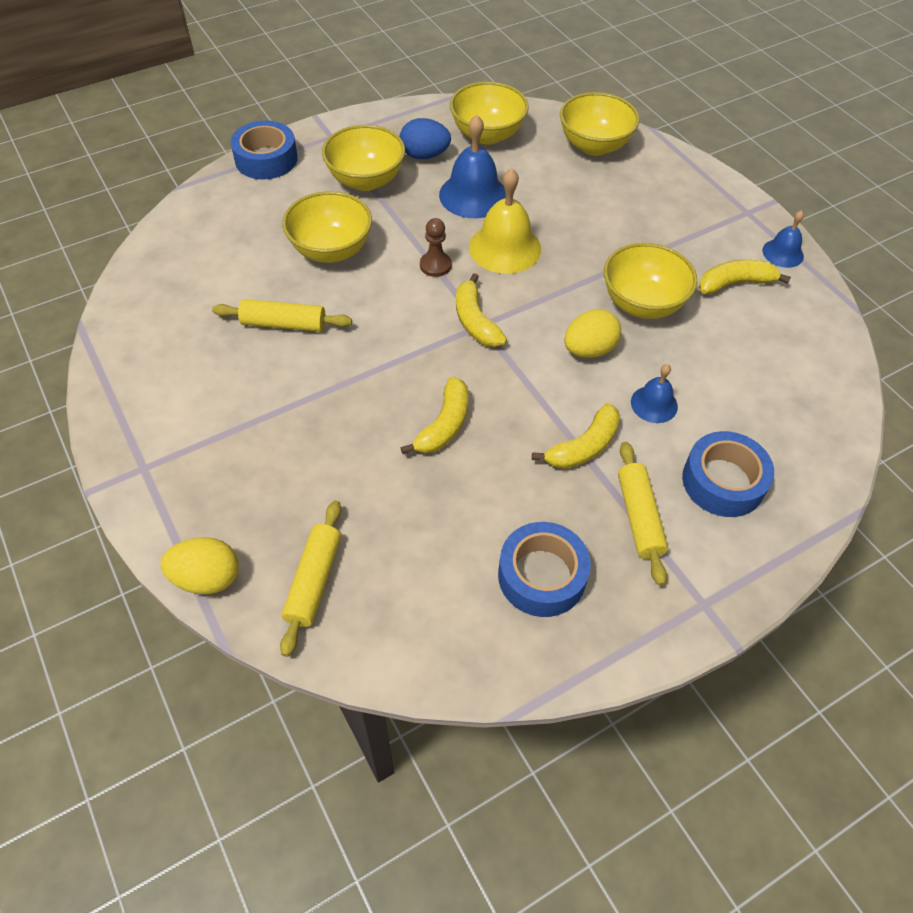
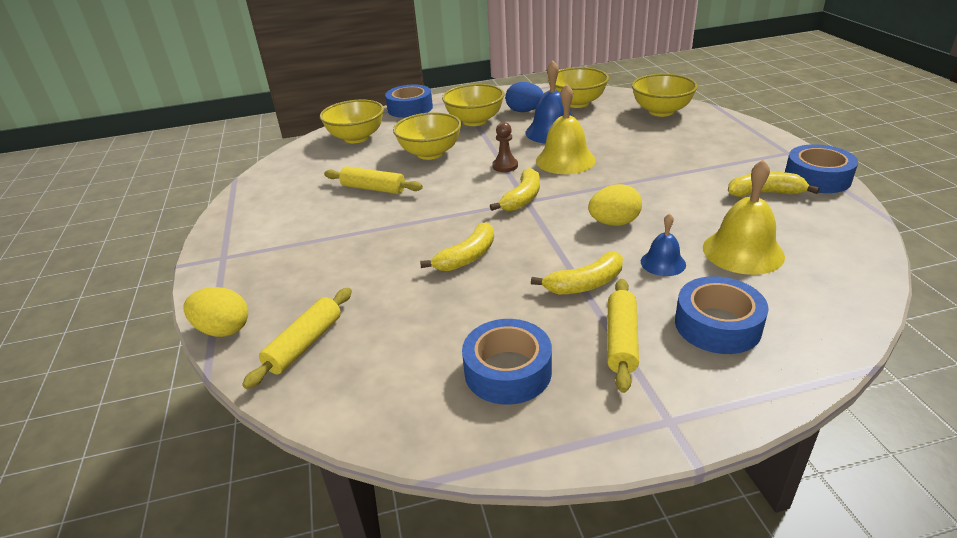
camera: 20 degrees right, 20 degrees down
(475, 321) = (522, 198): yellow banana -> yellow banana turned 150 degrees counterclockwise
(642, 303) = (673, 199): yellow bowl -> yellow bowl (356, 138)
(728, 376) = (743, 251): none -> yellow bell
(783, 253) = (817, 178): blue bell -> blue tape

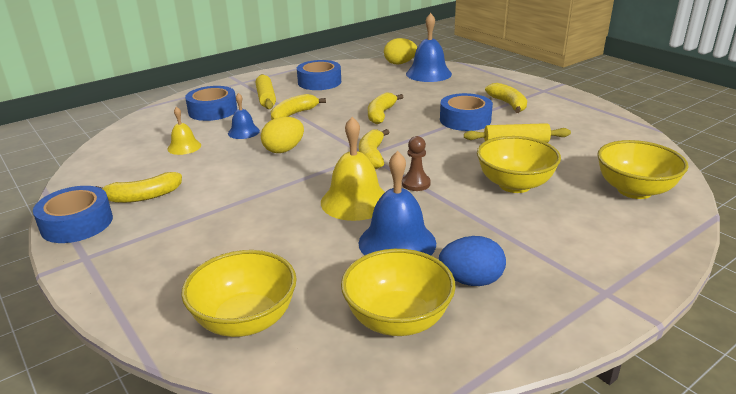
camera: 155 degrees right, 5 degrees down
(223, 330) = (479, 71): yellow egg -> yellow egg (400, 63)
(301, 241) = (508, 104): none -> yellow banana
(305, 344) = (428, 74): yellow rolling pin -> blue bell
(410, 108) = (656, 255): blue tape -> blue tape (465, 120)
(475, 121) = (524, 245): yellow bowl -> none
(743, 251) = (184, 147): yellow bell -> yellow bell, size x0.57

